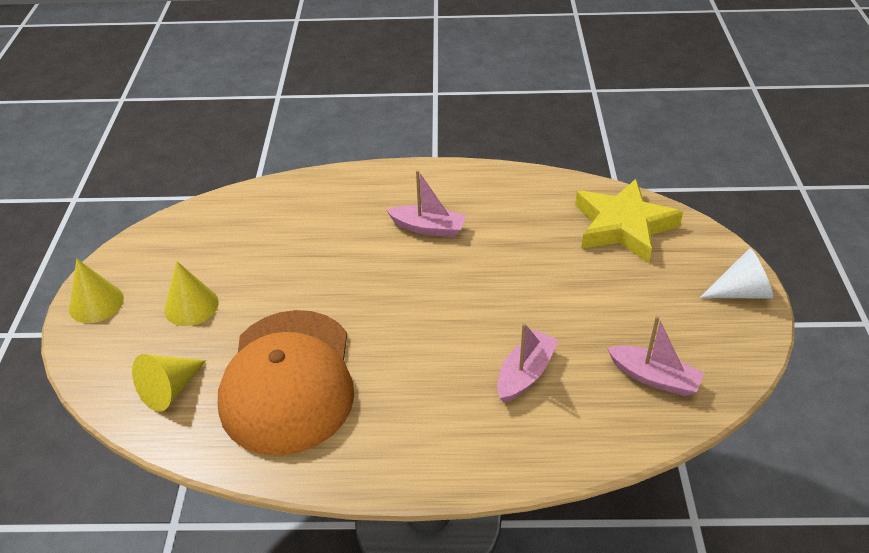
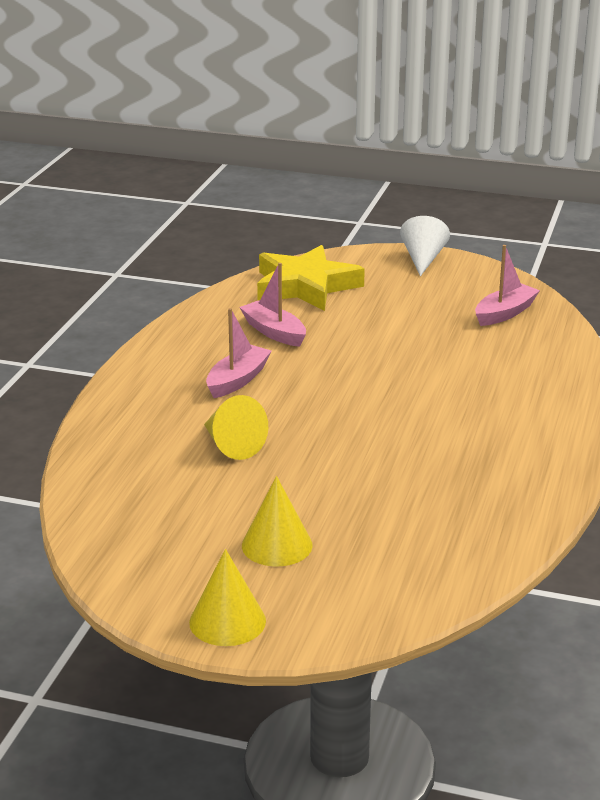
camera: 75 degrees left, 15 degrees down
(170, 390) = (414, 567): yellow cone -> yellow cone (232, 445)
(288, 380) = (432, 489): orange cap -> none
(525, 374) = (476, 365): pink boat -> pink boat (274, 332)

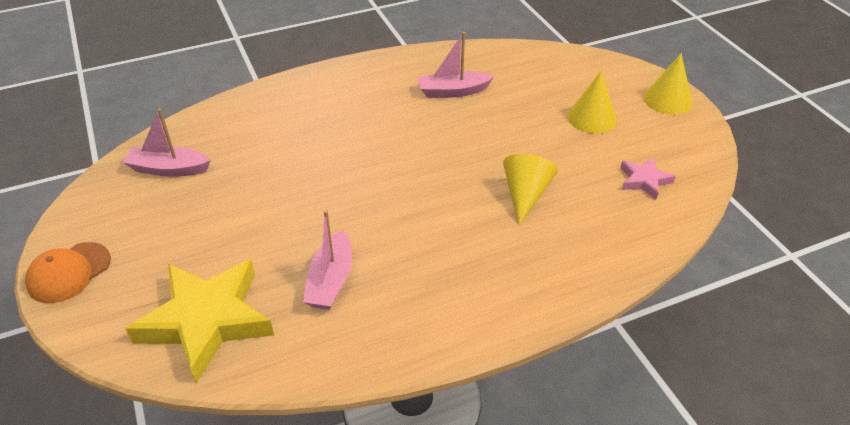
camera: 130 degrees left, 15 degrees up
(146, 516) = (644, 180): none -> pink star
(237, 380) = (437, 249): pink boat -> pink boat (453, 91)
(423, 259) = (69, 272): white cone -> orange cap

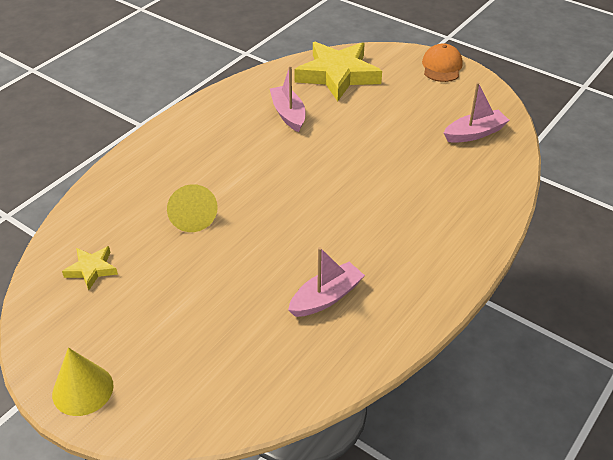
camera: 150 degrees right, 0 degrees up
(591, 118) = (164, 324): yellow cone -> none
(644, 180) = (91, 269): pink star -> yellow star

